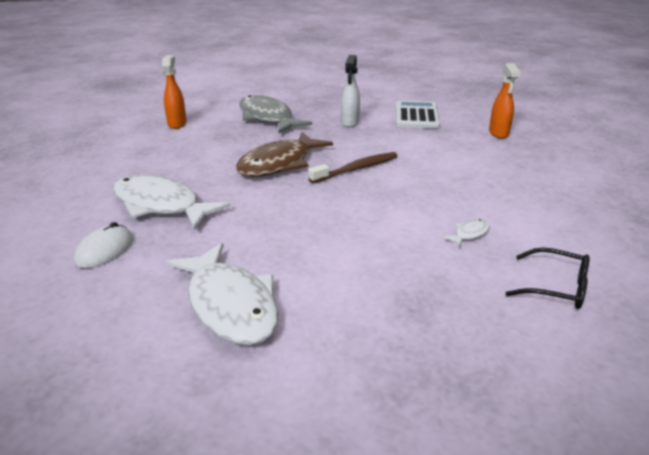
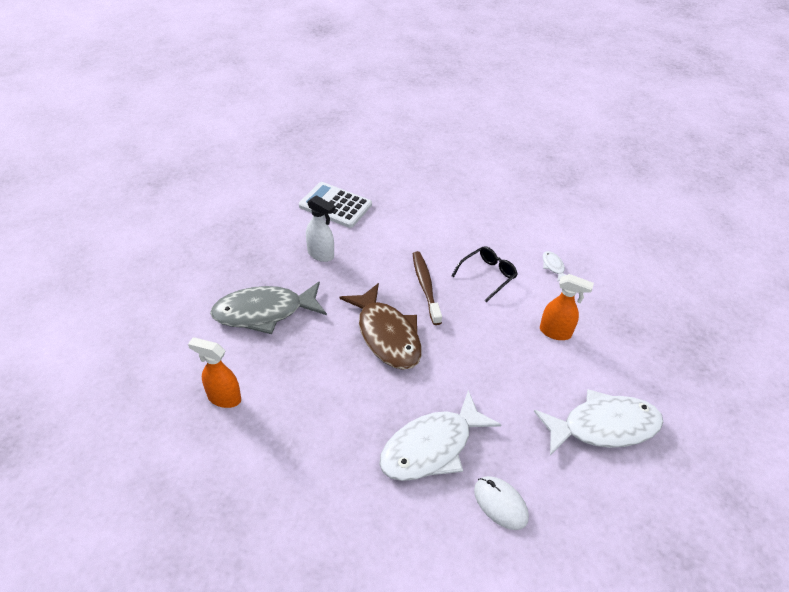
camera: 70 degrees left, 15 degrees up
(498, 133) = (404, 177): orange spray bottle -> orange spray bottle (555, 332)
(556, 287) = (623, 258): black glasses -> black glasses (487, 275)

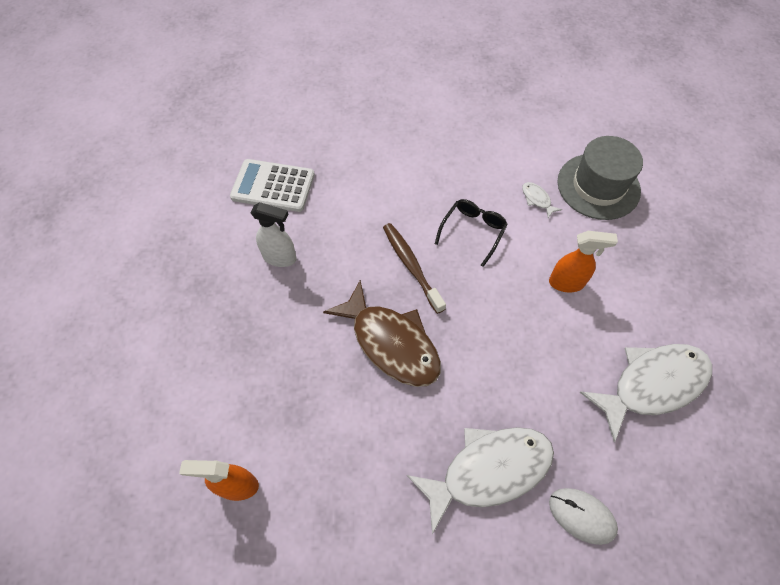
camera: 15 degrees left, 15 degrees up
(264, 312) = (242, 355): grey fish -> none
(432, 447) = (488, 470): white fish -> white fish turned 150 degrees counterclockwise
(612, 270) = (598, 186): none -> grey hat

